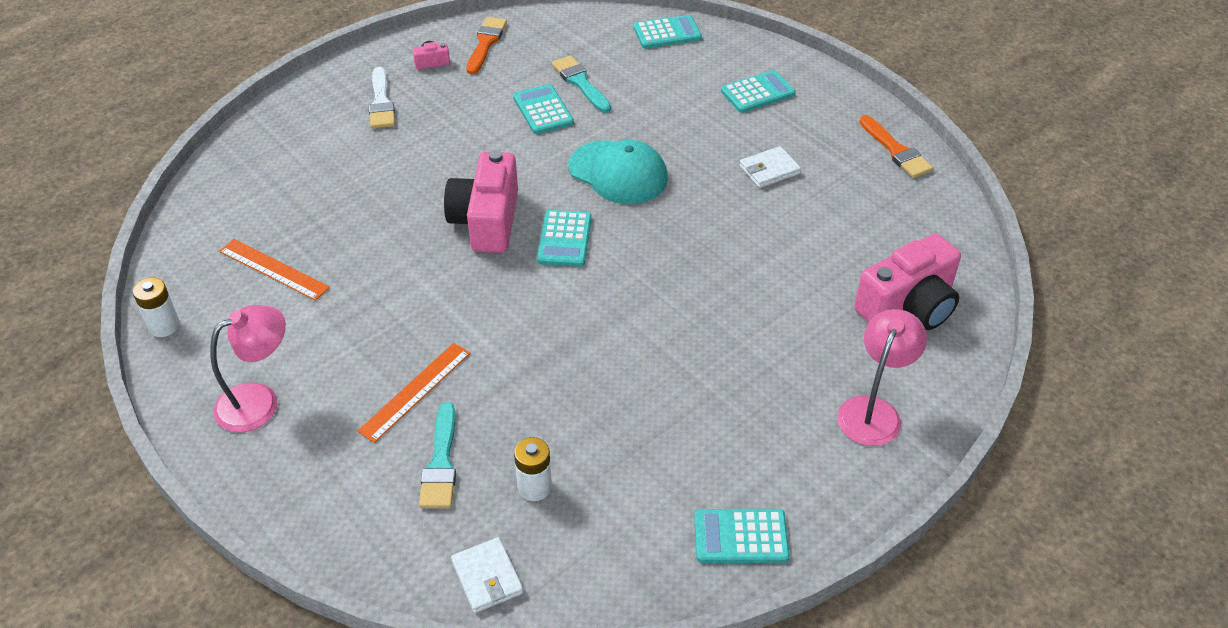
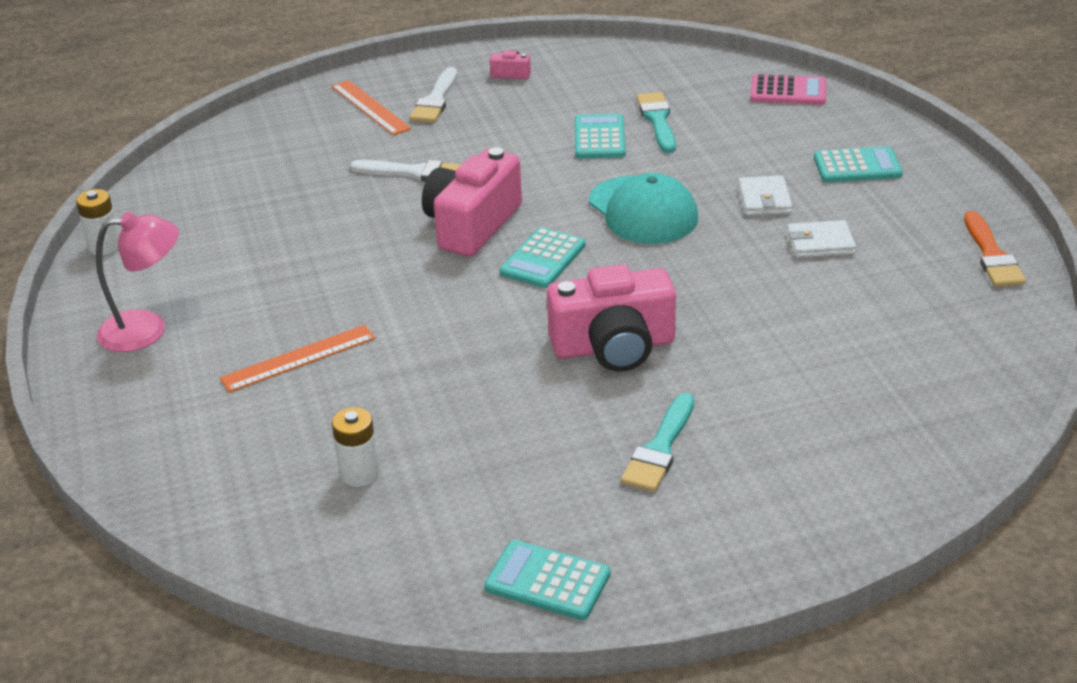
camera: 25 degrees right, 10 degrees down
(273, 269) = (235, 222): orange ruler -> orange ruler (370, 107)
(406, 180) = (414, 172): none -> white brush
(441, 463) = (281, 427): turquoise brush -> turquoise brush (660, 449)
(485, 43) = (579, 67): orange brush -> none
(487, 577) = (258, 539): white wallet -> white wallet (764, 199)
(667, 33) = (788, 91): turquoise calculator -> pink calculator
(873, 410) = (786, 504): pink lamp -> none
(908, 306) = (900, 412): pink camera -> pink camera (614, 347)

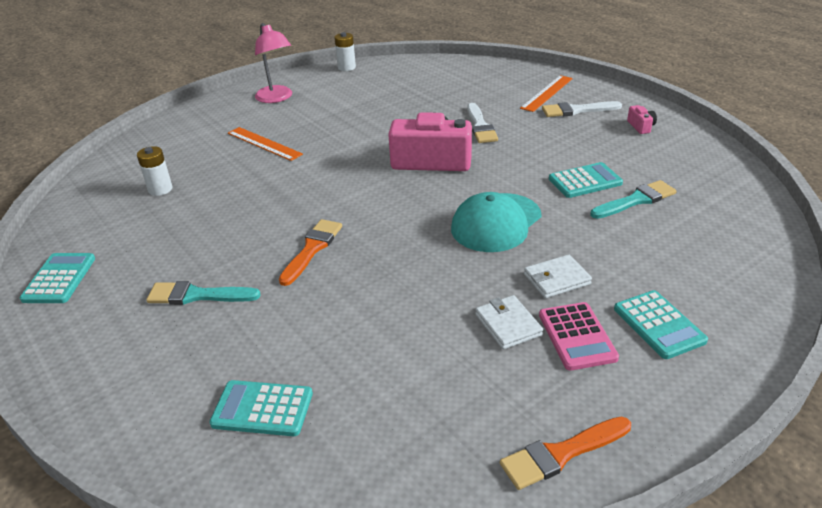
camera: 70 degrees right, 0 degrees up
(543, 259) = (406, 196): turquoise calculator -> turquoise calculator (262, 409)
(614, 347) = (312, 249): pink camera -> orange brush
(788, 91) = (757, 257): pink calculator -> pink calculator (577, 336)

